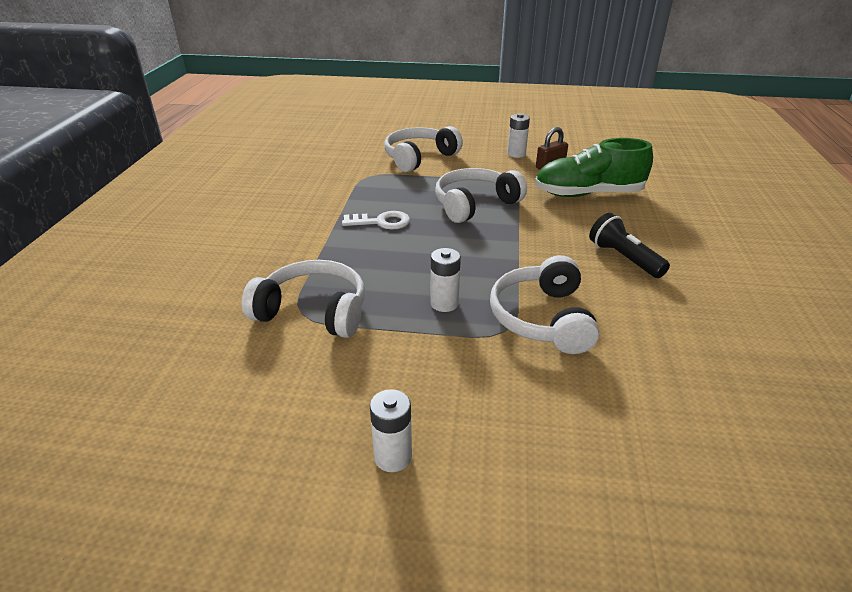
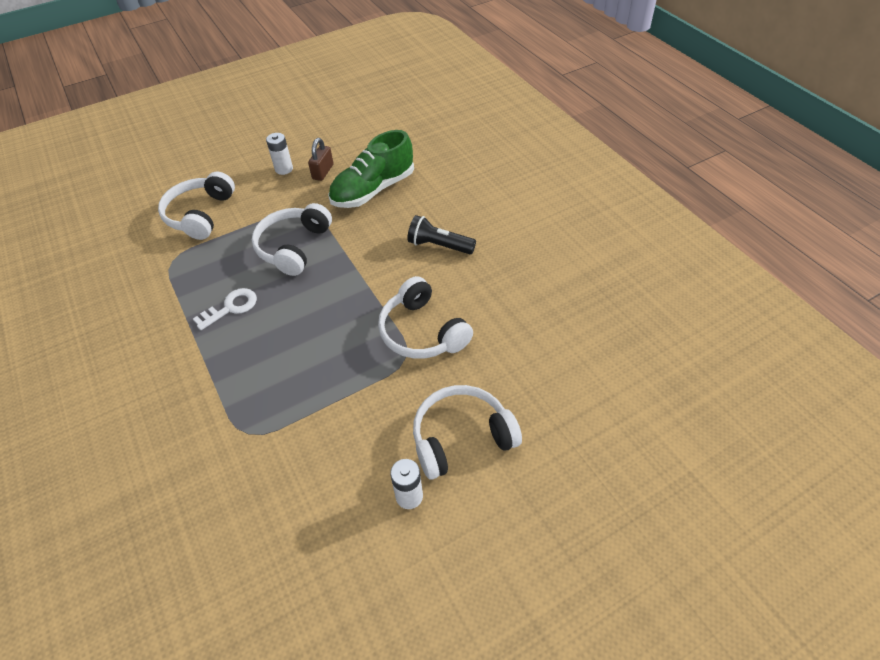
camera: 35 degrees left, 15 degrees up
(313, 311) = (255, 426): white headphones -> white headphones (461, 437)
(444, 303) = (347, 359): white battery -> none

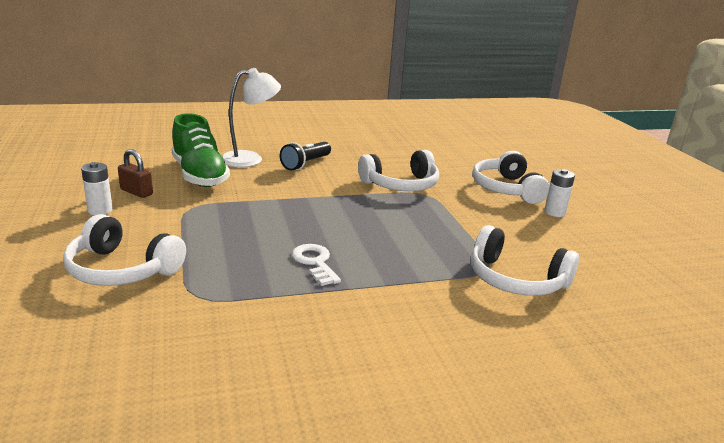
camera: 80 degrees left, 25 degrees down
(293, 247) = (247, 220): white headphones -> white headphones (515, 279)
(430, 205) = (250, 159): none -> white lamp

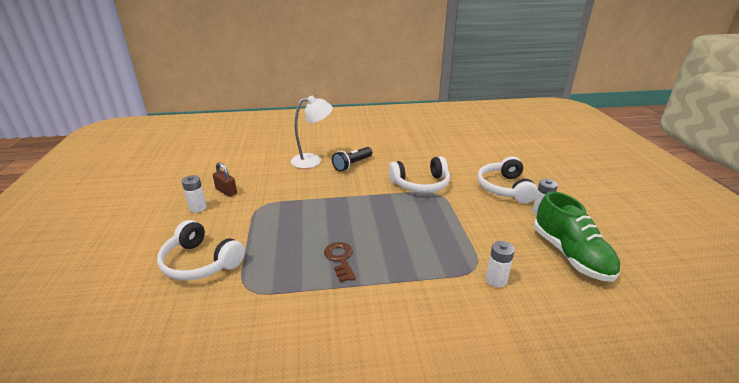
camera: 10 degrees right, 5 degrees up
(199, 175) = (273, 176): green shoe -> green shoe (571, 255)
(315, 263) = (340, 259): white key -> brown key
(515, 279) = (496, 280): white headphones -> white battery

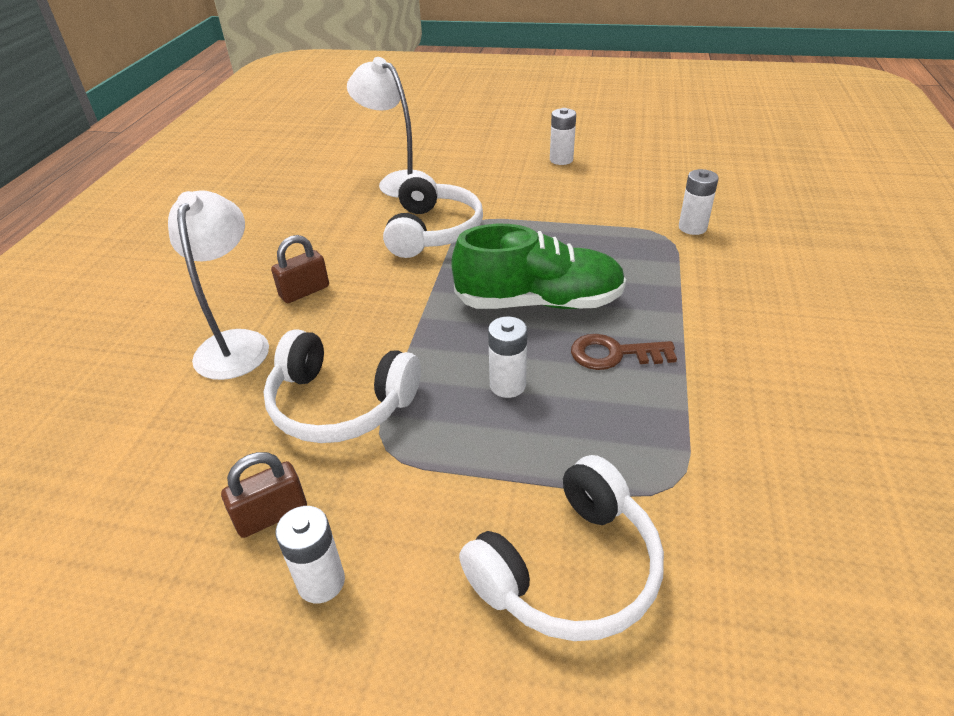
camera: 70 degrees left, 10 degrees up
(306, 229) = (507, 385): none -> white battery
(352, 165) = (304, 291): black flashlight -> brown padlock
(462, 164) = (397, 181): none -> white lamp
(504, 188) = (490, 167): white headphones -> white headphones (340, 404)
(571, 255) = (655, 168): green shoe -> green shoe (539, 302)

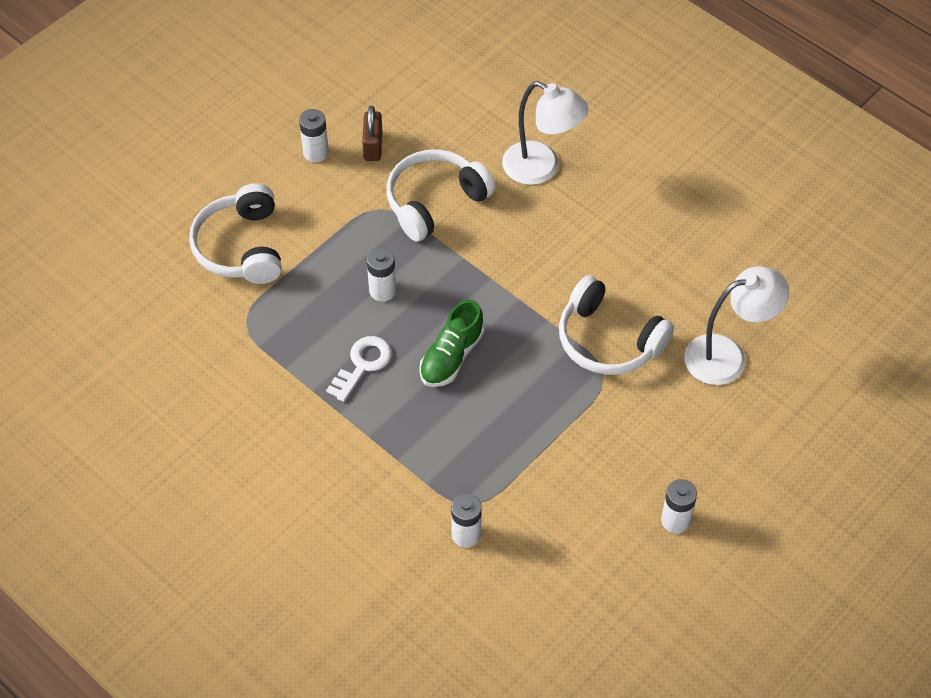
camera: 120 degrees right, 15 degrees up
(304, 291) = (578, 224): brown padlock -> none
(539, 302) = (451, 357): green shoe -> green shoe, size x0.65
(614, 354) = (362, 365): brown key -> white key

